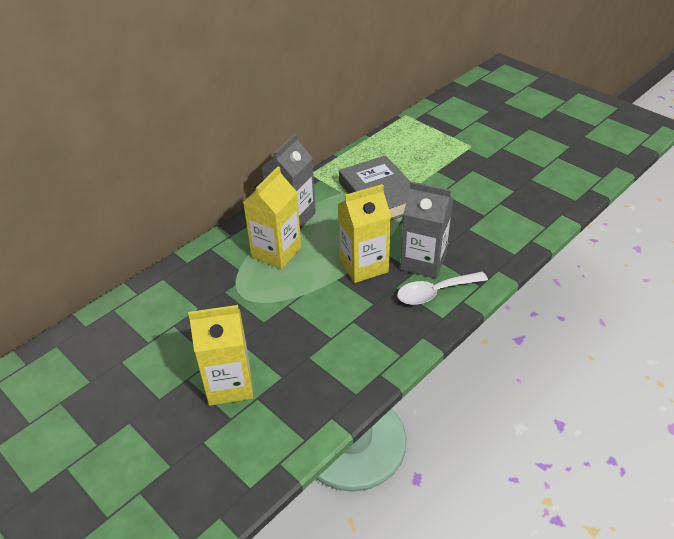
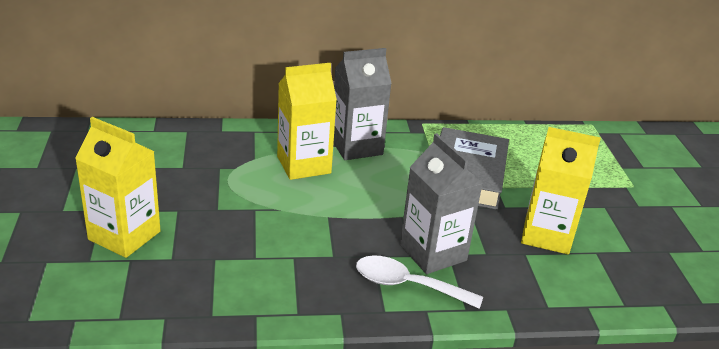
camera: 35 degrees right, 10 degrees down
(363, 266) = (368, 221): yellow carton -> yellow carton (546, 235)

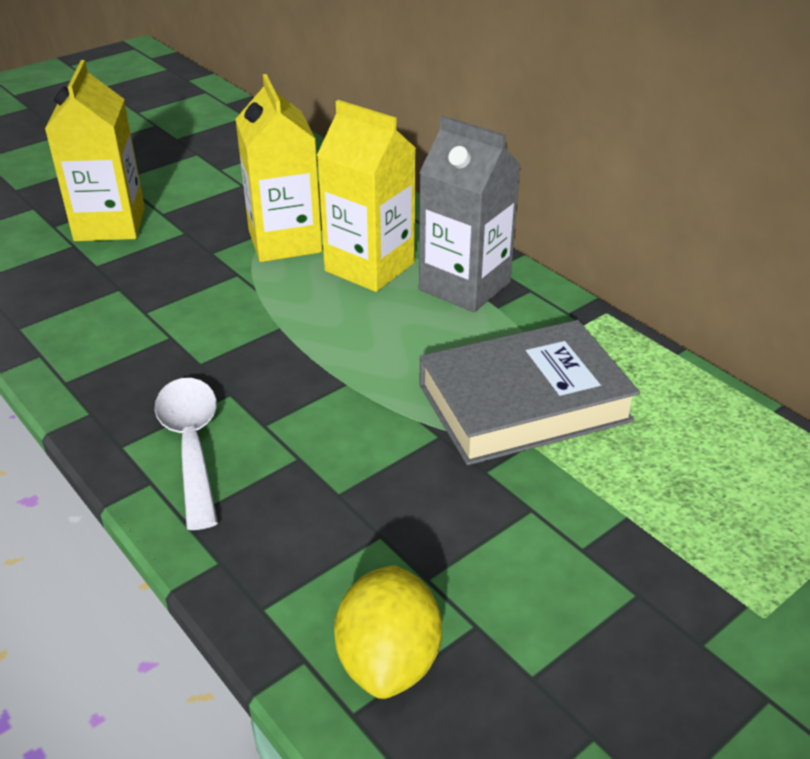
camera: 60 degrees right, 5 degrees up
(433, 253) = (287, 441): grey carton -> none
(546, 235) = (458, 544): yellow carton -> yellow carton (285, 241)
(602, 283) = (389, 660): none -> yellow lemon

